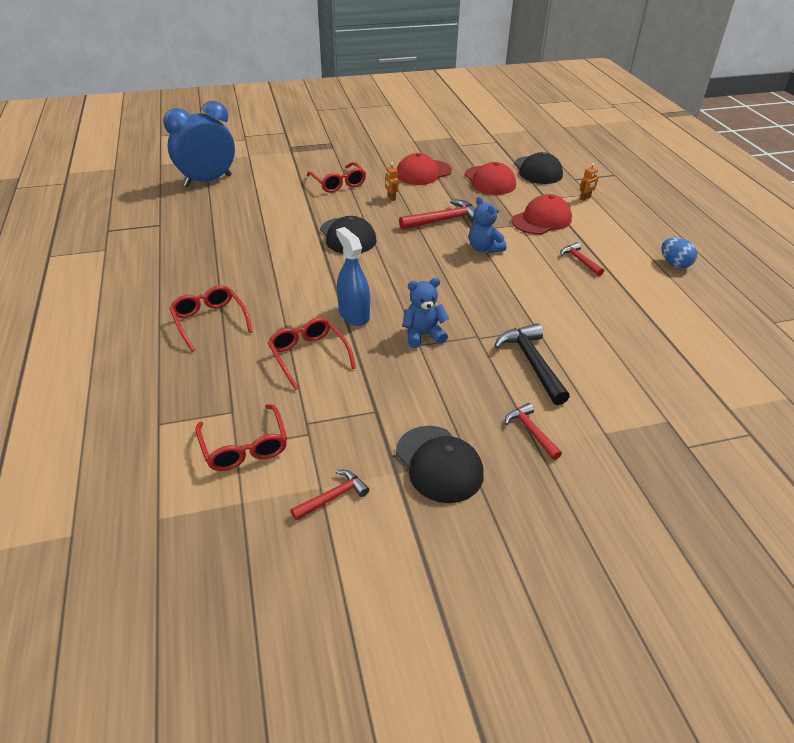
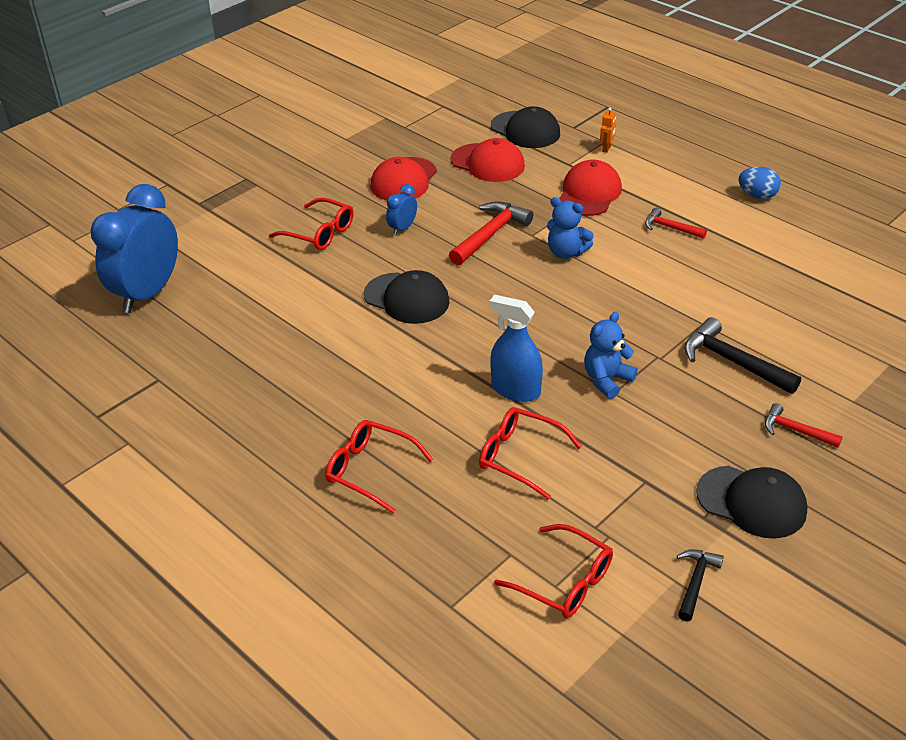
camera: 30 degrees left, 0 degrees up
(332, 497) = (695, 582): red hammer -> black hammer
(391, 198) = (402, 228): orange robot -> blue clock

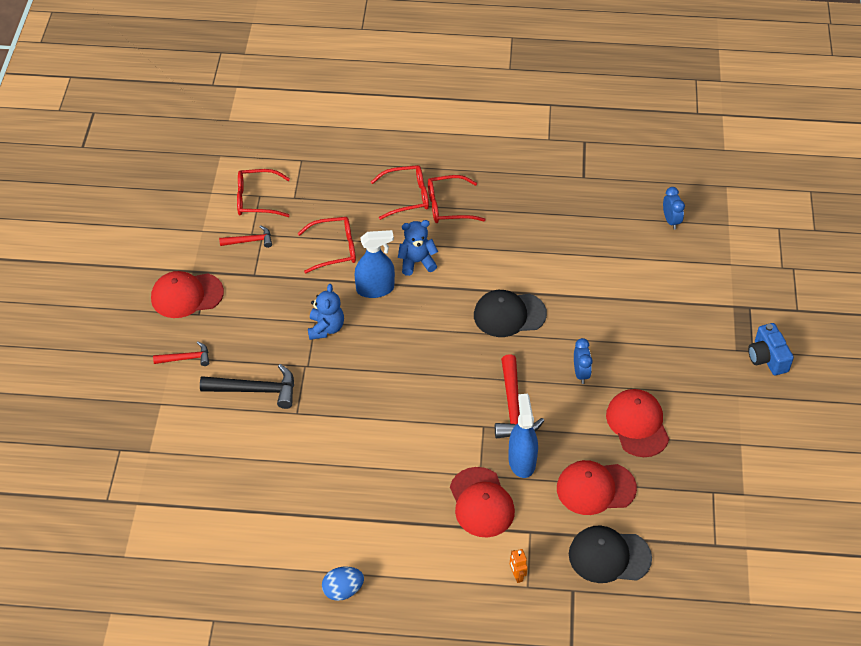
camera: 140 degrees right, 10 degrees up
(148, 294) = (671, 221): blue clock -> blue clock, size x0.44
(243, 169) = (767, 358): none -> blue camera
(319, 233) = (632, 333): red glasses -> red glasses (448, 206)
(526, 201) = (522, 461): none -> blue spray bottle
(566, 252) = (442, 423): blue teddy bear -> blue teddy bear (417, 262)
(670, 228) = (386, 500): red hammer -> red hammer (249, 241)
(695, 582) = (191, 235): black hammer -> none
(752, 502) = (186, 295): black cap -> red cap

